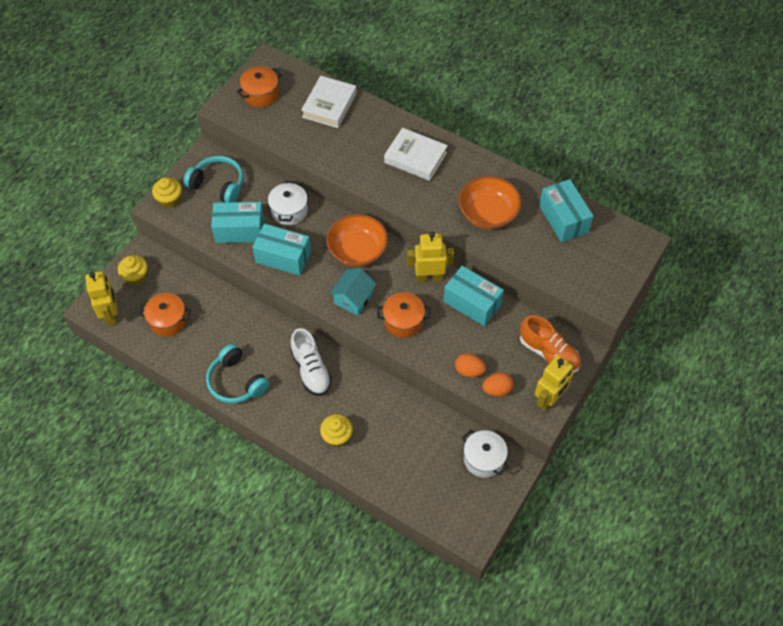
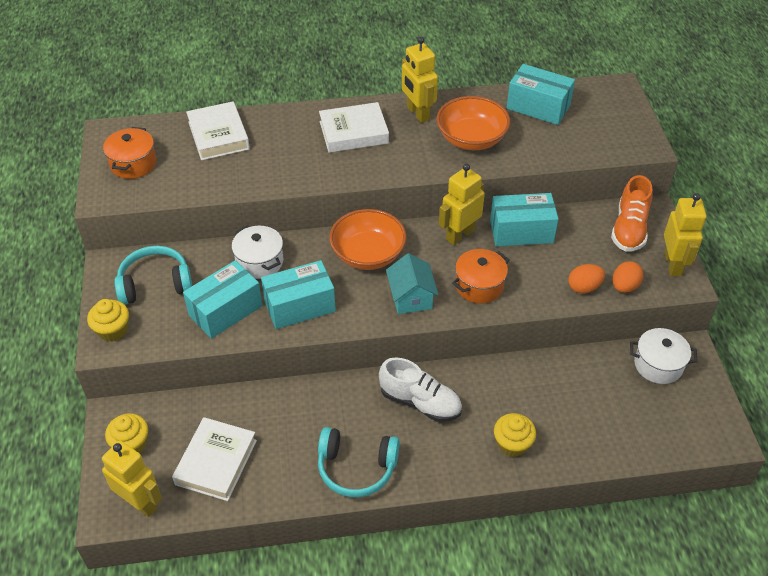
camera: 40 degrees left, 10 degrees down
(168, 320) = (216, 462): orange pot -> white book
(473, 170) = (418, 113): none -> yellow robot
(548, 353) = (629, 229): orange shoe -> orange shoe turned 105 degrees clockwise

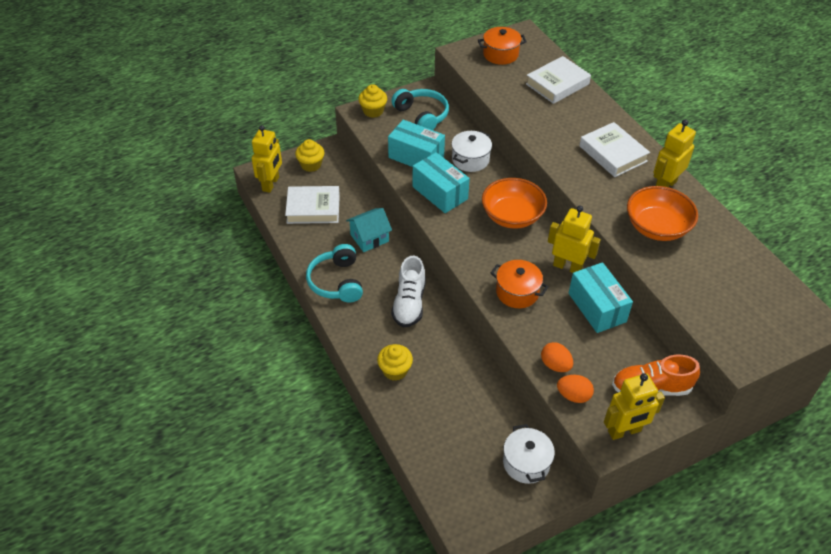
camera: 70 degrees right, 0 degrees up
(411, 297) = (481, 253): turquoise house -> turquoise house (369, 238)
(538, 107) = (736, 264): turquoise box -> none

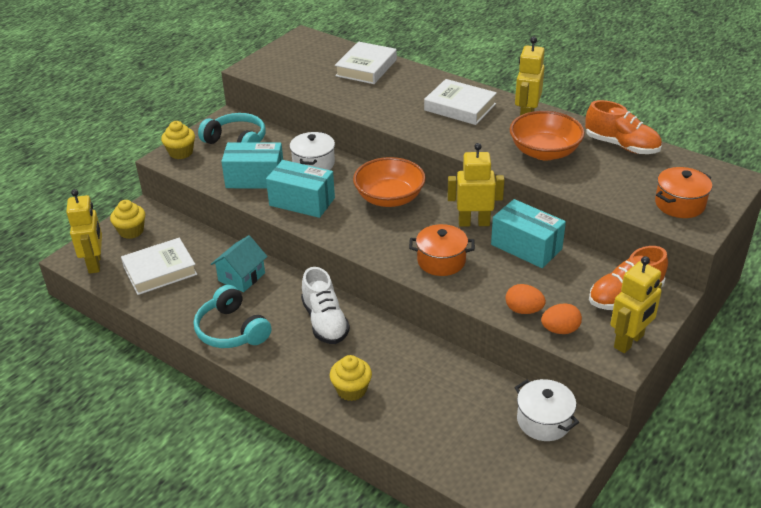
camera: 25 degrees left, 10 degrees down
(500, 54) = (293, 59): orange pot -> orange pot (679, 204)
(733, 247) = (621, 146): none -> orange shoe

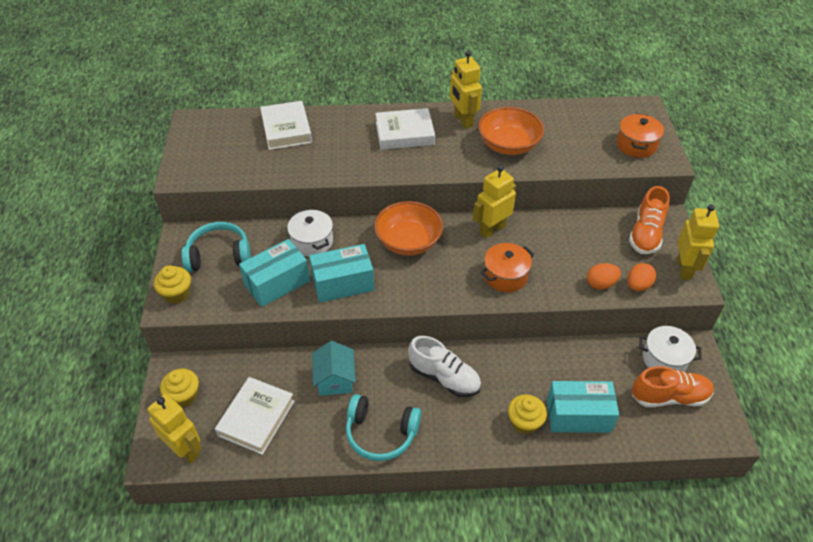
camera: 40 degrees left, 10 degrees up
(526, 247) = (547, 230): turquoise box -> turquoise box (578, 415)
(621, 146) = (551, 114): orange shoe -> orange shoe (669, 397)

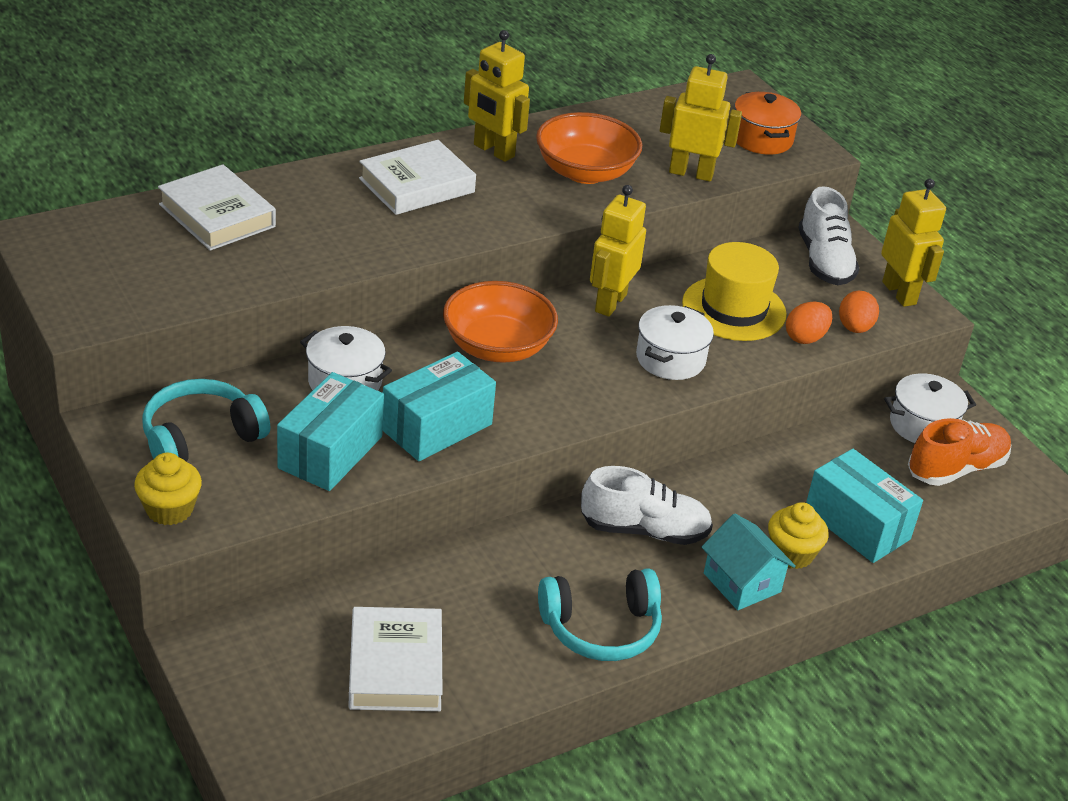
camera: 30 degrees left, 10 degrees down
(184, 396) = (251, 673): yellow cupcake -> none
(185, 449) = (309, 744): yellow robot -> yellow robot (691, 173)
(335, 379) = (483, 579): turquoise house -> turquoise house (742, 583)
(505, 276) = (670, 359): orange pot -> white pot
(566, 252) = (734, 309): none -> yellow hat
(578, 415) = (857, 524): turquoise box -> turquoise box turned 75 degrees clockwise
(646, 234) = (824, 261): orange shoe -> white shoe

